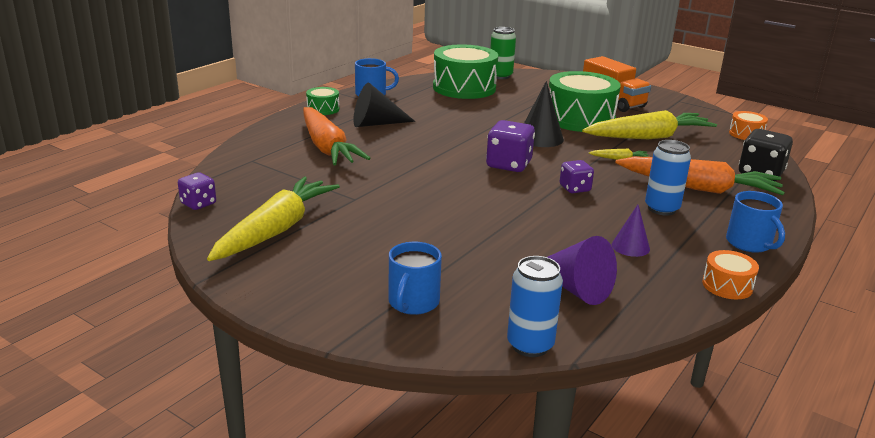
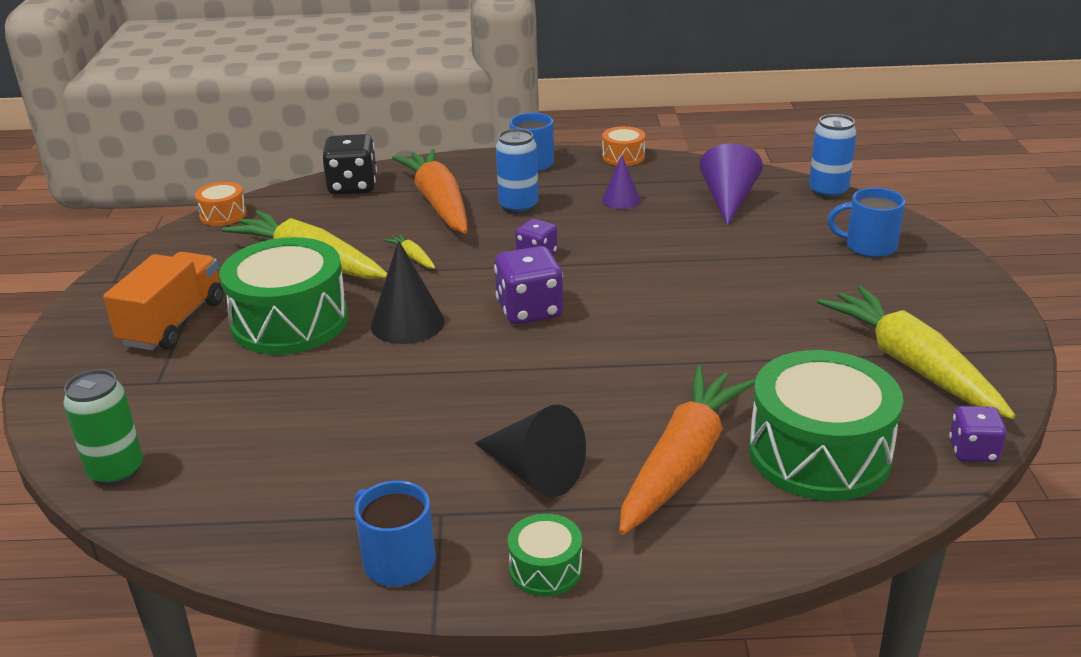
camera: 125 degrees left, 5 degrees up
(276, 230) = (911, 365): yellow carrot -> yellow carrot turned 75 degrees clockwise
(413, 303) = (869, 246): blue mug -> blue mug turned 150 degrees counterclockwise
(464, 88) = (239, 477): green drum -> green drum (819, 453)

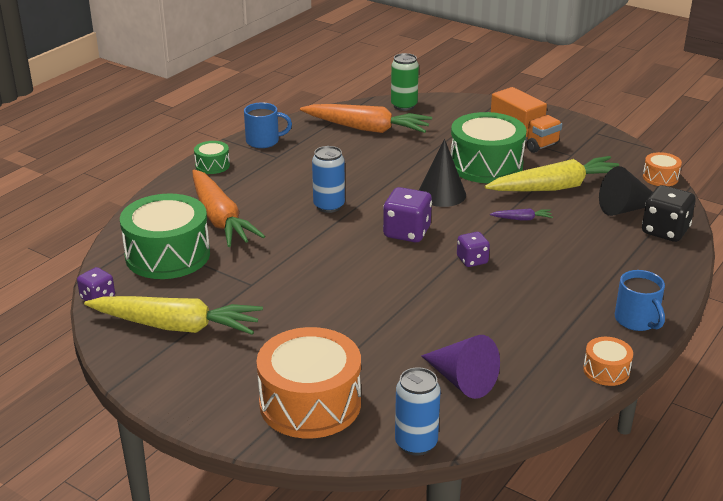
camera: 125 degrees right, 0 degrees up
(412, 257) = (522, 219): yellow carrot -> purple carrot
(438, 203) = (598, 253): orange carrot -> orange carrot (367, 129)
(518, 207) = (557, 282): blue can -> blue can (329, 206)
(534, 472) = (269, 183): black cone -> black cone (625, 208)
(621, 200) = (520, 330): purple cone -> none
(869, 246) = (310, 403): blue mug -> orange drum

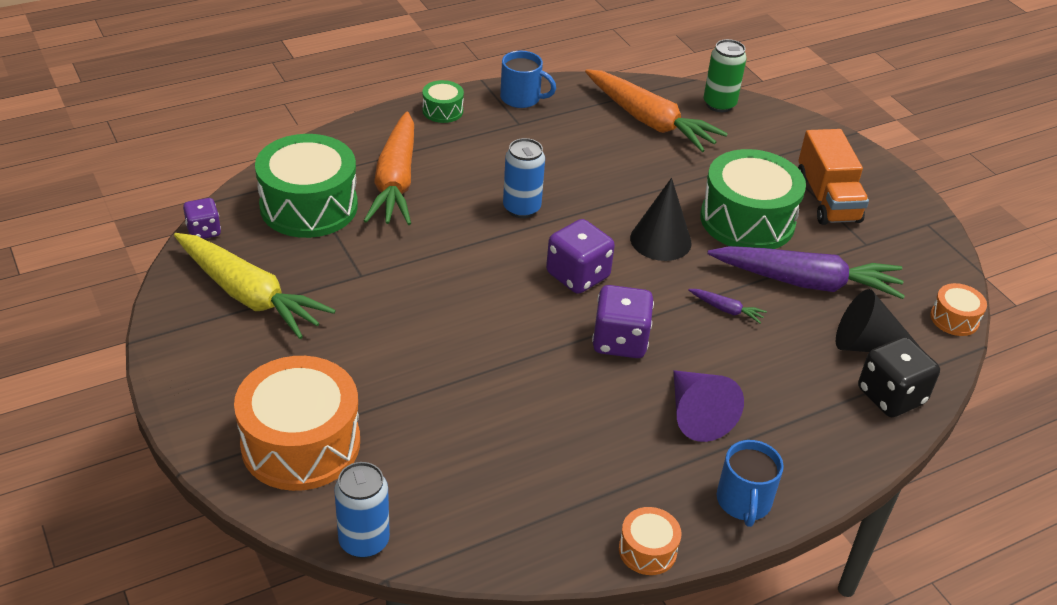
camera: 25 degrees right, 10 degrees up
(462, 380) = (476, 488): purple cone -> purple cone (696, 415)
(472, 260) = (620, 341): purple dice -> purple dice, size x1.63
(556, 187) = (806, 282): yellow carrot -> purple carrot

